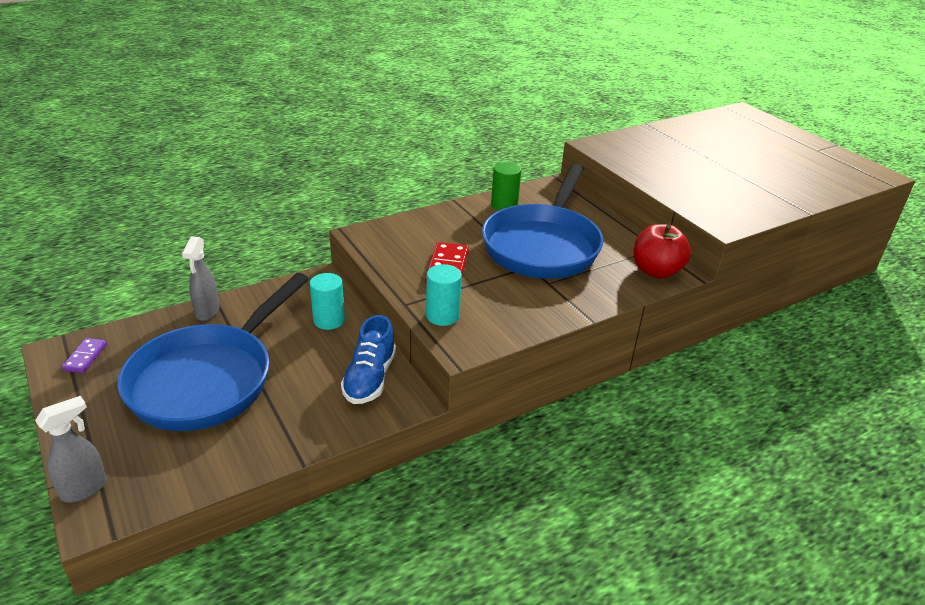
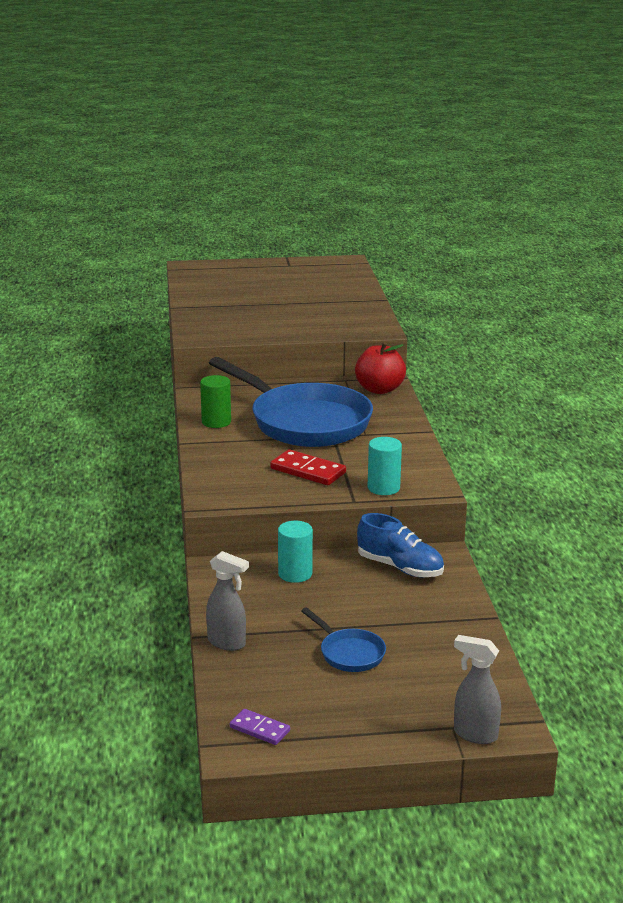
camera: 65 degrees left, 10 degrees down
(85, 489) = (474, 734): grey spray bottle -> grey spray bottle turned 45 degrees counterclockwise
(208, 379) = (349, 653): blue pan -> blue pan, size x0.42

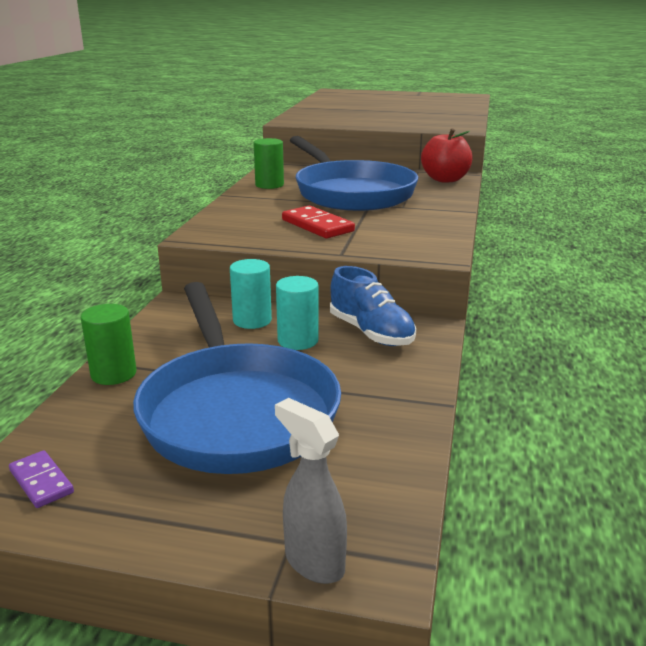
camera: 20 degrees right, 0 degrees up
(227, 643) = (113, 374): grey spray bottle -> green cylinder
(349, 653) = (236, 412): blue pan -> blue pan, size x2.35
(383, 488) = (383, 247): turquoise cylinder -> turquoise cylinder (298, 340)

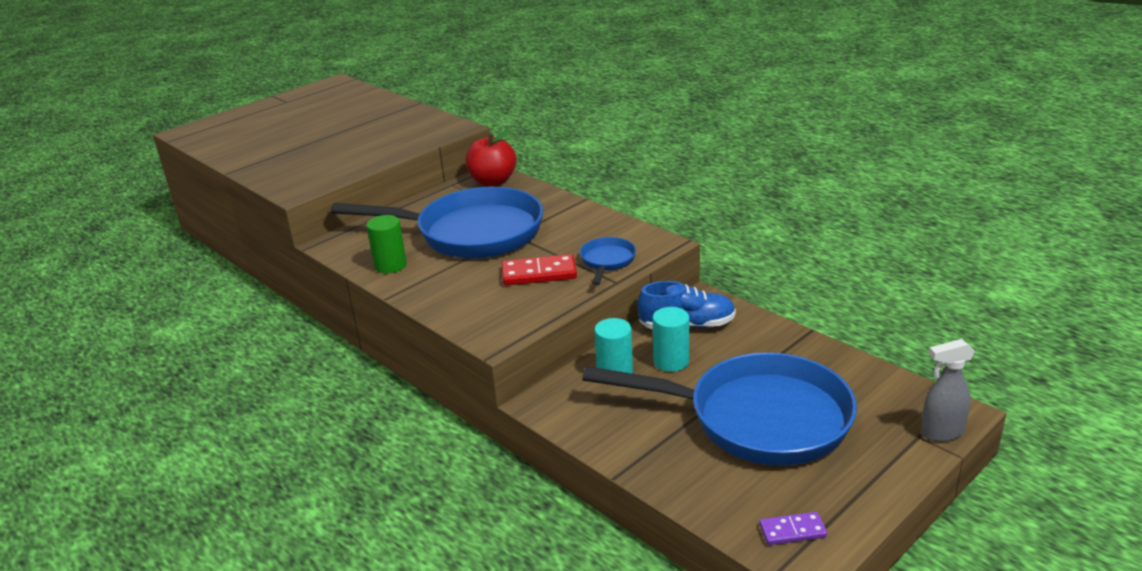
camera: 55 degrees left, 5 degrees up
(113, 374) = (650, 467): green cylinder -> none
(373, 243) = (607, 261): none -> blue pan

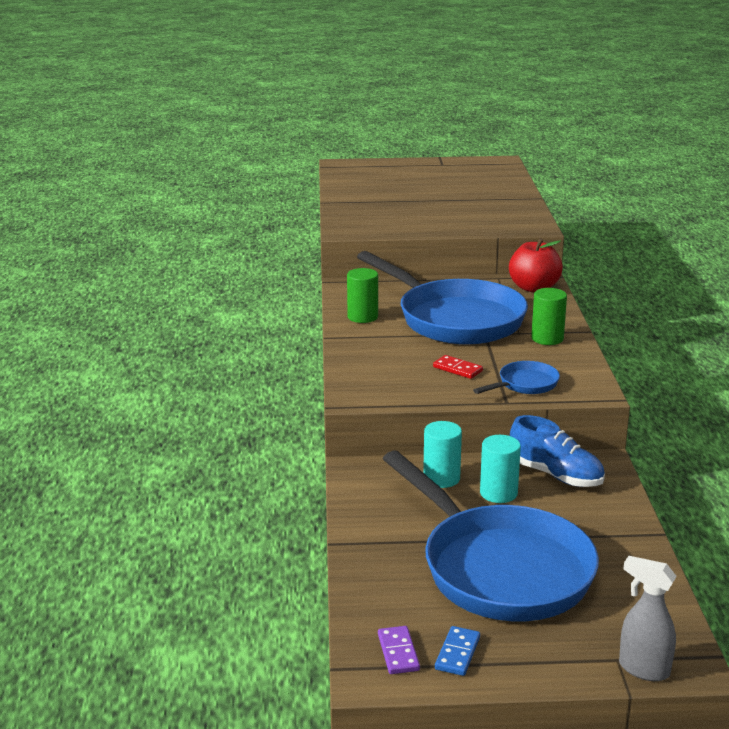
camera: 40 degrees right, 5 degrees down
(539, 273) = (457, 369): red domino -> red domino, size x0.62
(566, 218) = (547, 338): none -> green cylinder
(792, 531) = (398, 652): purple domino -> purple domino turned 45 degrees clockwise
(828, 502) = (457, 653): none -> blue domino

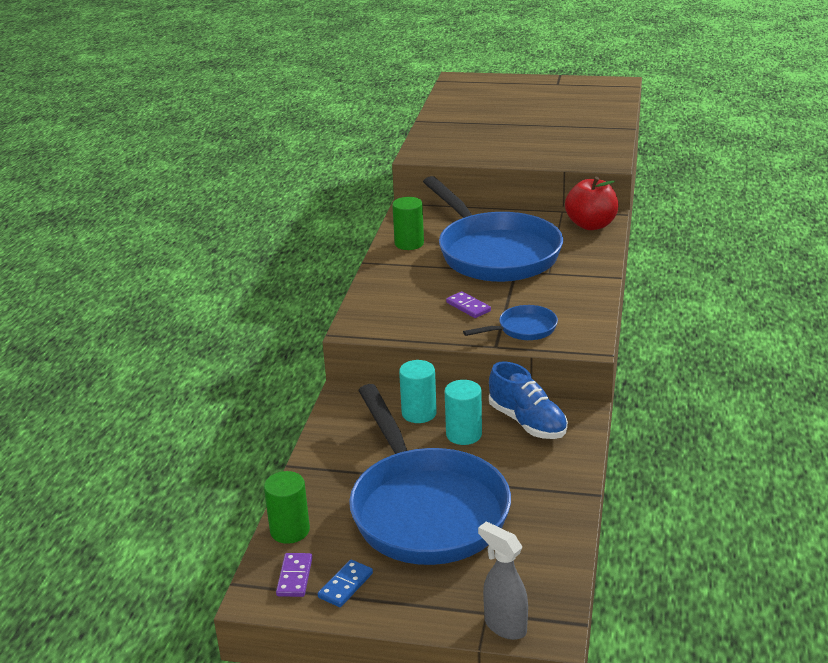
camera: 15 degrees right, 5 degrees up
(457, 369) = (468, 307): red domino -> purple domino
(547, 338) = (573, 282): green cylinder -> green cylinder (290, 530)

